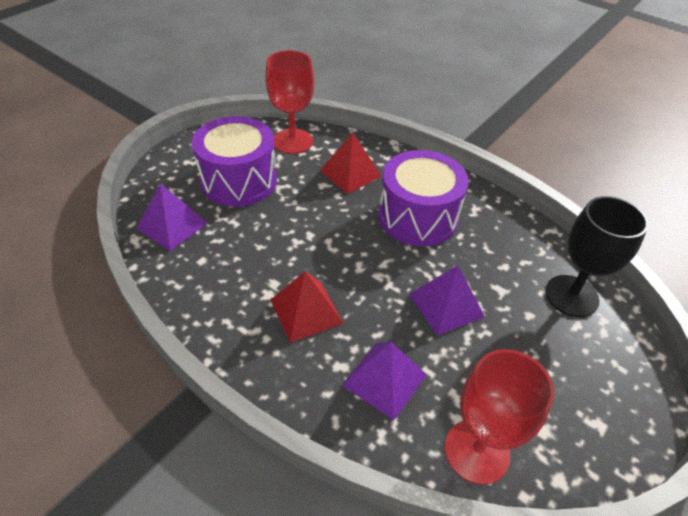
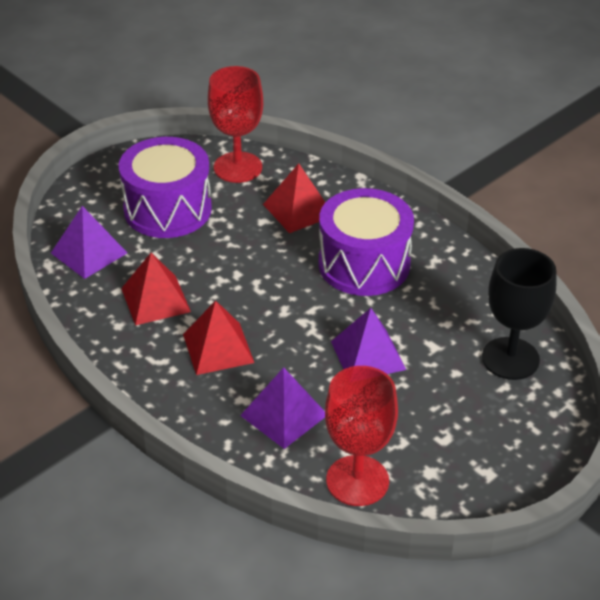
camera: 10 degrees right, 5 degrees down
(239, 266) = (155, 300): none -> red pyramid

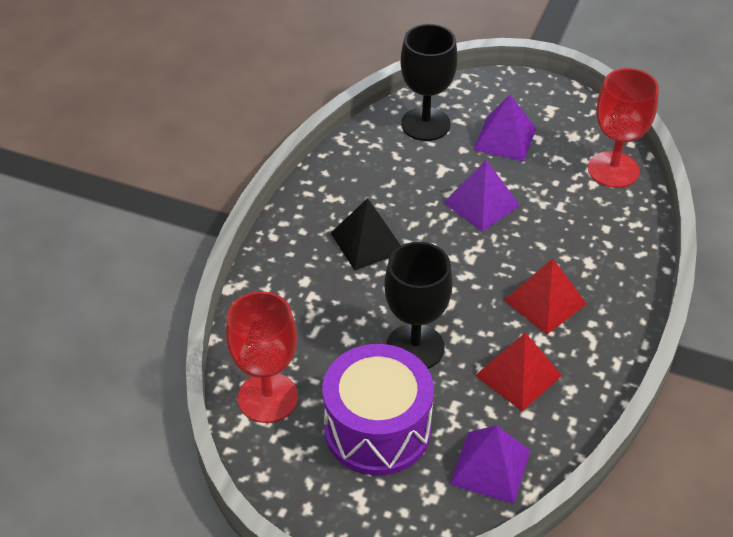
camera: 115 degrees left, 5 degrees up
(228, 253) = (415, 347): none -> black goblet
(284, 415) = (585, 231): purple pyramid -> purple pyramid (505, 138)
(298, 210) = (313, 318): red pyramid -> none
(364, 264) = (367, 242): purple drum -> black pyramid

